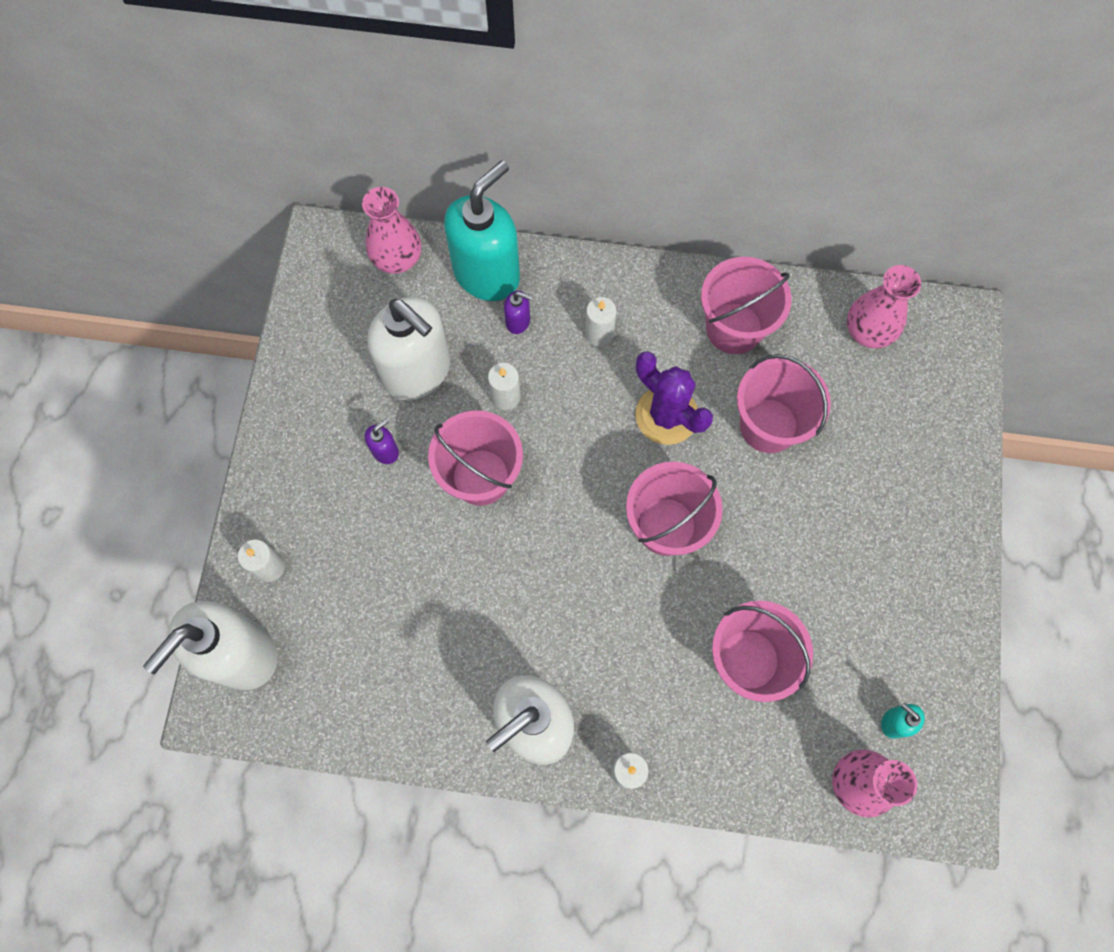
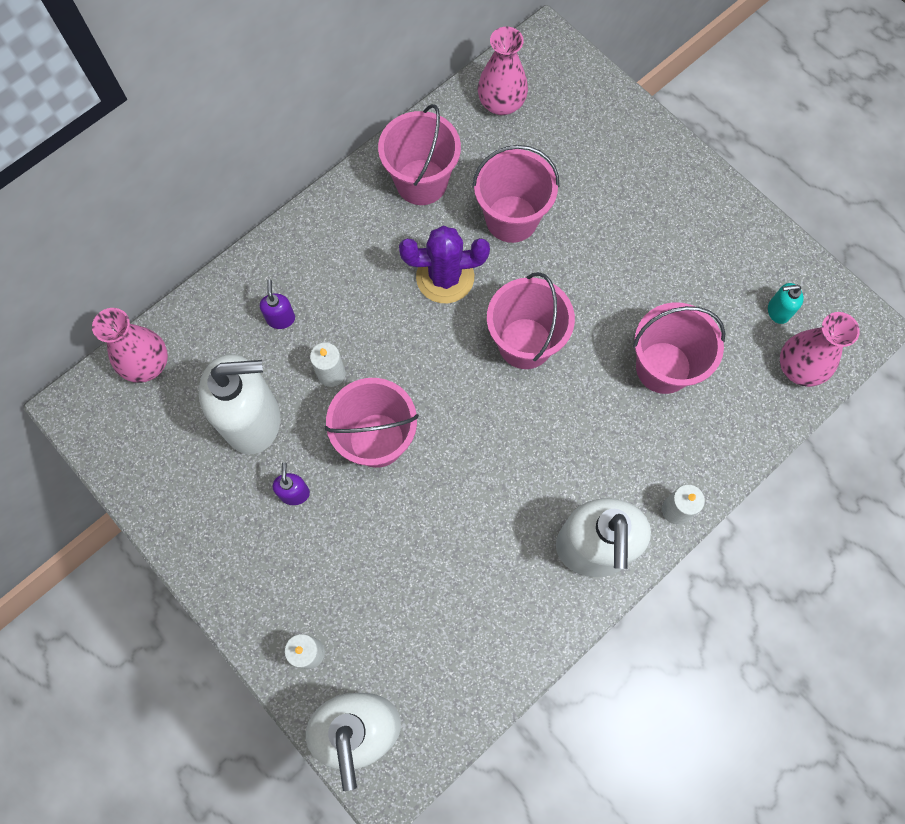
camera: 50 degrees left, 0 degrees up
(487, 274) = (222, 310): turquoise soap dispenser -> none
(518, 321) = (281, 318): purple soap dispenser -> purple soap dispenser turned 60 degrees counterclockwise
(599, 333) = (342, 271): white candle -> none

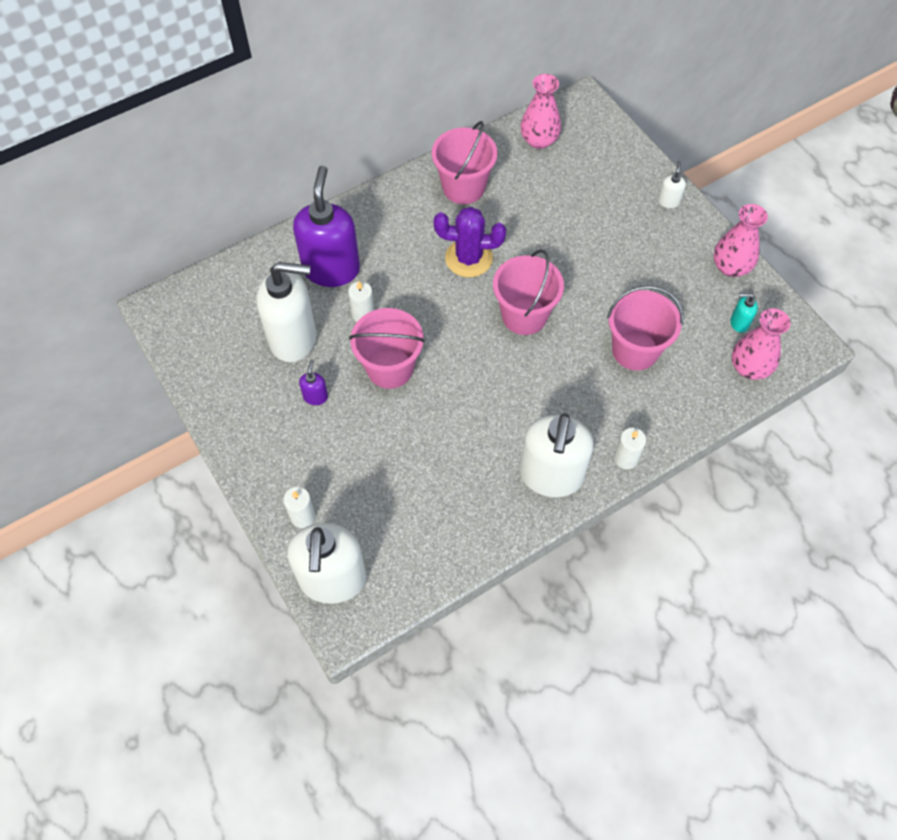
camera: 10 degrees right, 10 degrees down
(147, 364) = (219, 285): pink vase -> pink vase (730, 267)
(281, 318) = (331, 269): purple soap dispenser -> purple soap dispenser, size x2.45
(511, 219) = (531, 224): pink bucket -> none
(670, 163) = (668, 201): none -> white soap dispenser

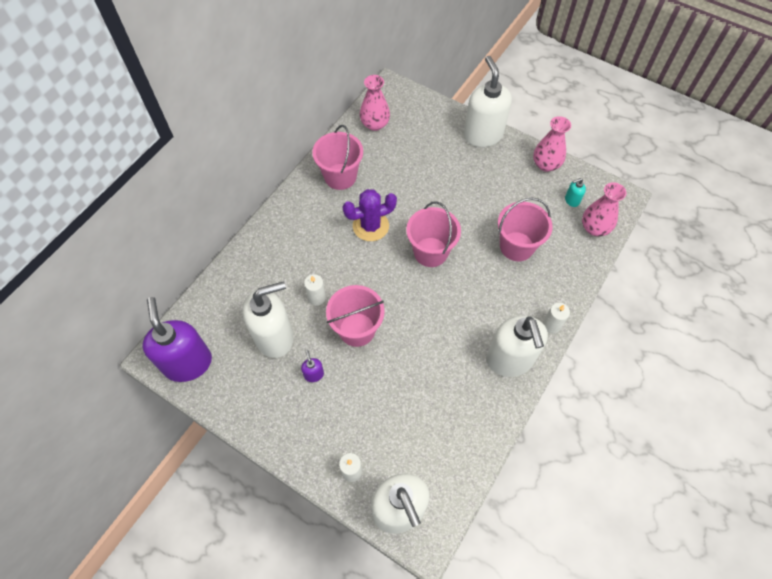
camera: 25 degrees left, 0 degrees up
(331, 269) = (275, 273): purple soap dispenser -> purple soap dispenser (188, 363)
(668, 201) = (483, 135): white soap dispenser -> white soap dispenser, size x2.45

